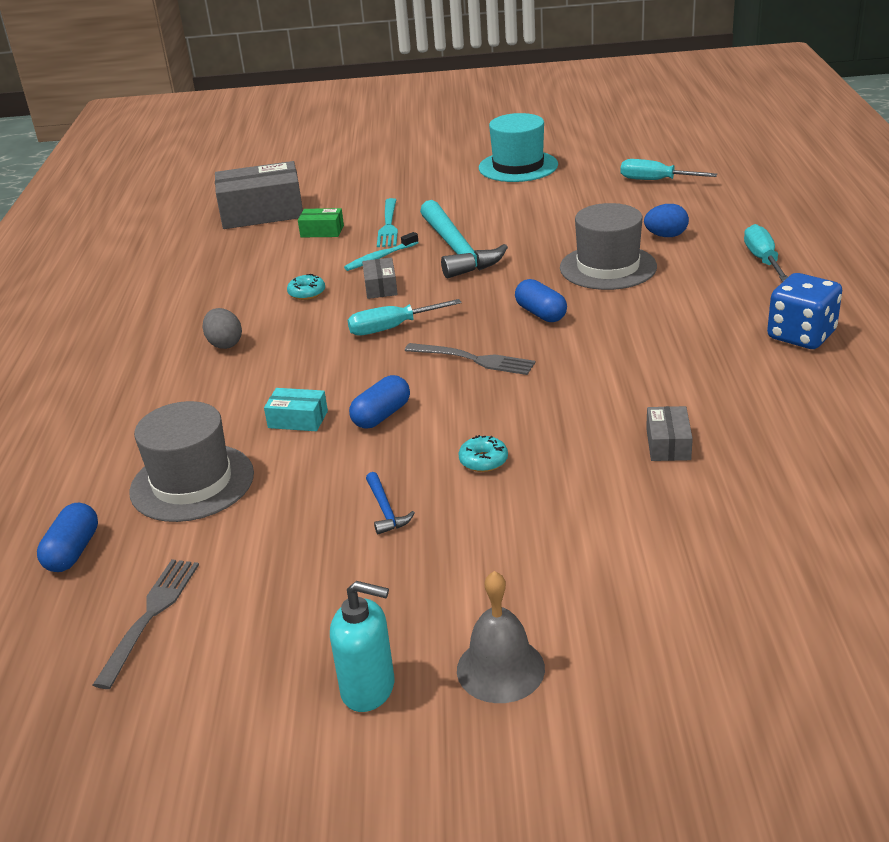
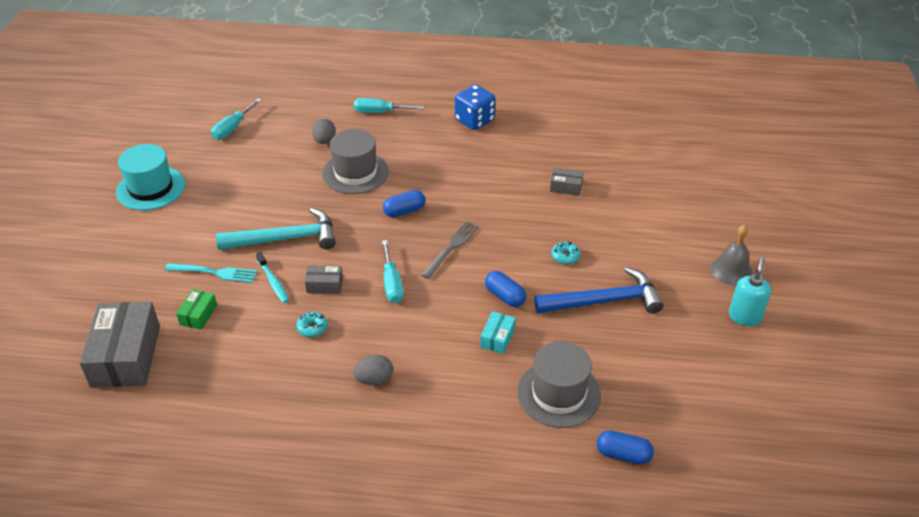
camera: 85 degrees left, 10 degrees up
(150, 616) = (688, 408): grey fork -> none
(385, 510) = (604, 301): blue hammer -> blue hammer, size x2.38
(666, 236) = (324, 141): blue egg -> grey egg

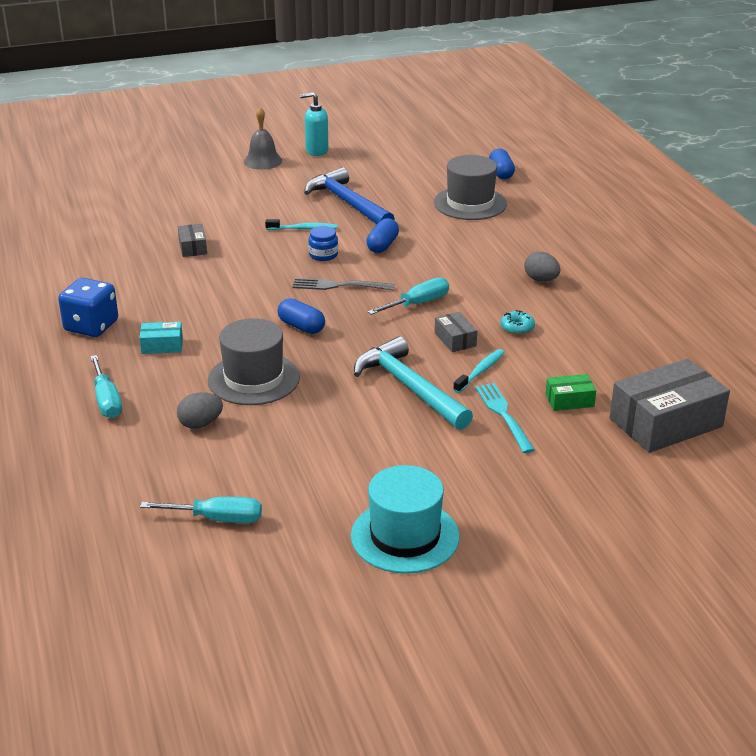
camera: 115 degrees left, 10 degrees down
(497, 338) = (436, 238): turquoise box -> turquoise box (162, 345)
(509, 254) = (323, 255): none -> blue jar
(565, 257) = (303, 229): turquoise donut -> turquoise toothbrush

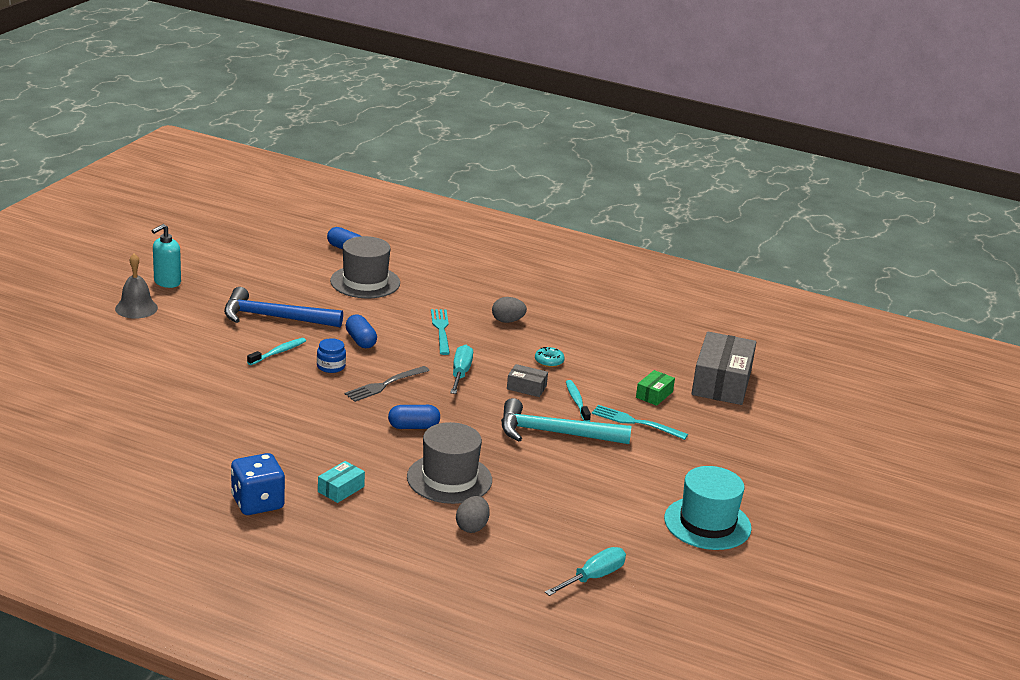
camera: 50 degrees left, 5 degrees down
(107, 400) = (377, 547): turquoise screwdriver -> none
(193, 247) = (217, 405): grey box -> none
(466, 263) = (441, 330): none -> turquoise fork

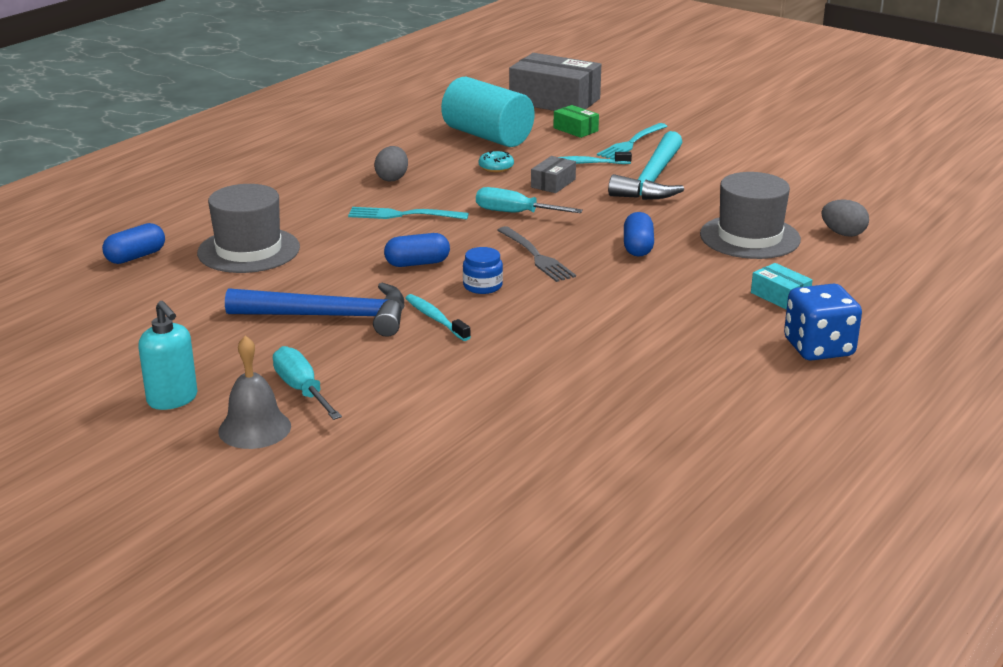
camera: 75 degrees left, 0 degrees up
(274, 317) = (330, 317): blue hammer -> blue hammer turned 105 degrees counterclockwise
(593, 577) = (916, 189): turquoise screwdriver -> turquoise screwdriver (302, 390)
(615, 355) = (487, 136): none -> turquoise cylinder
(707, 523) = (813, 136): turquoise hat -> none

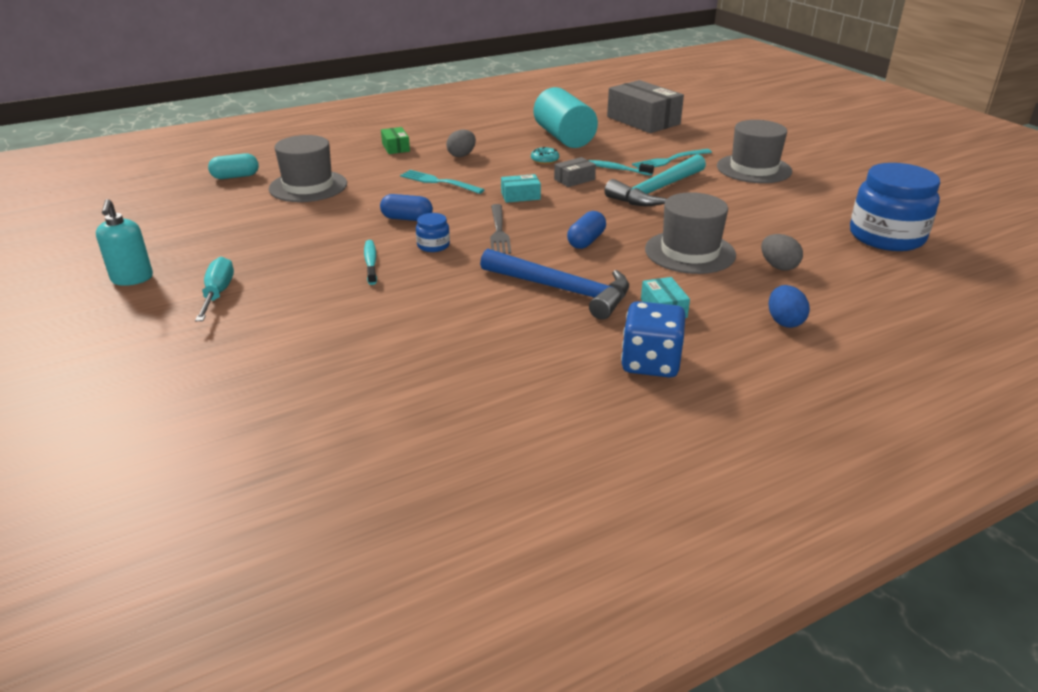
camera: 25 degrees right, 5 degrees up
(136, 257) = (235, 176): blue capsule -> turquoise capsule
(254, 428) = (153, 314): grey bell -> none
(330, 317) = (302, 244): blue hammer -> blue hammer (562, 290)
(515, 213) = (520, 196): turquoise screwdriver -> turquoise box
(575, 129) = (636, 143): green box -> green box (395, 147)
(725, 137) = (754, 169): none -> grey hat
(895, 284) = (784, 321): none -> blue egg
(910, 184) = (886, 236): none -> blue jar

